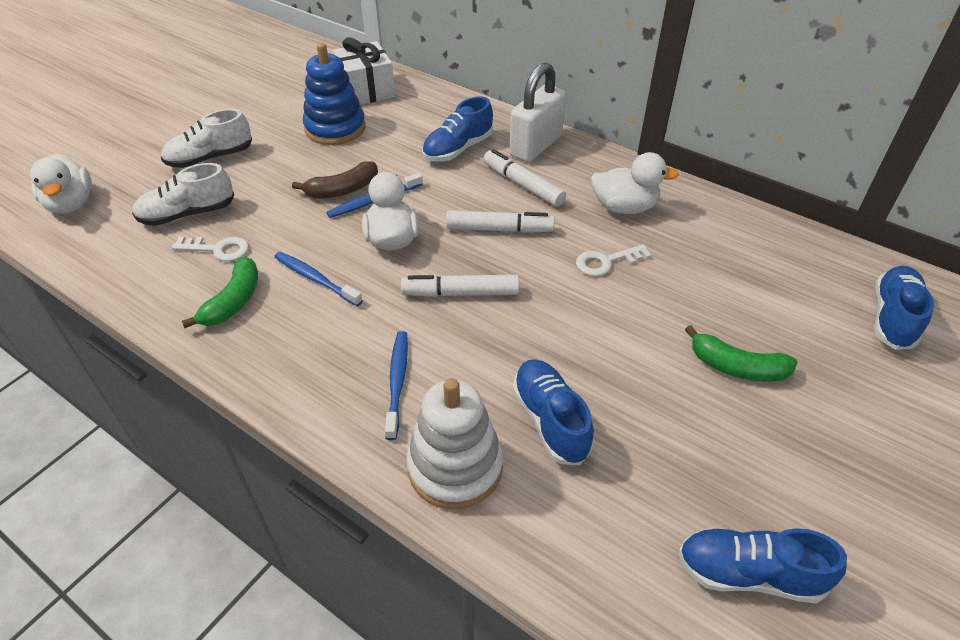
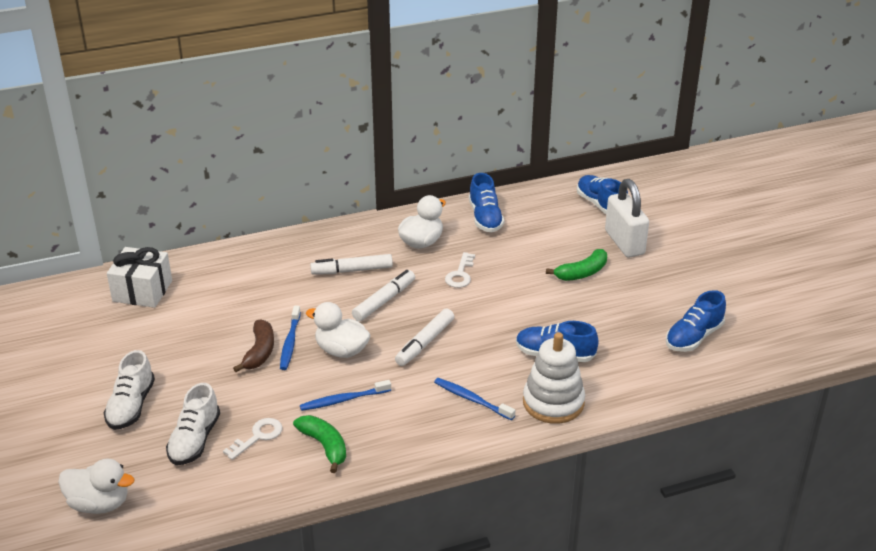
camera: 55 degrees left, 10 degrees down
(335, 128) = (175, 326): blue stacking toy -> none
(458, 149) = (278, 280): blue shoe -> blue shoe (485, 218)
(536, 146) = (317, 245): white padlock -> white padlock (624, 242)

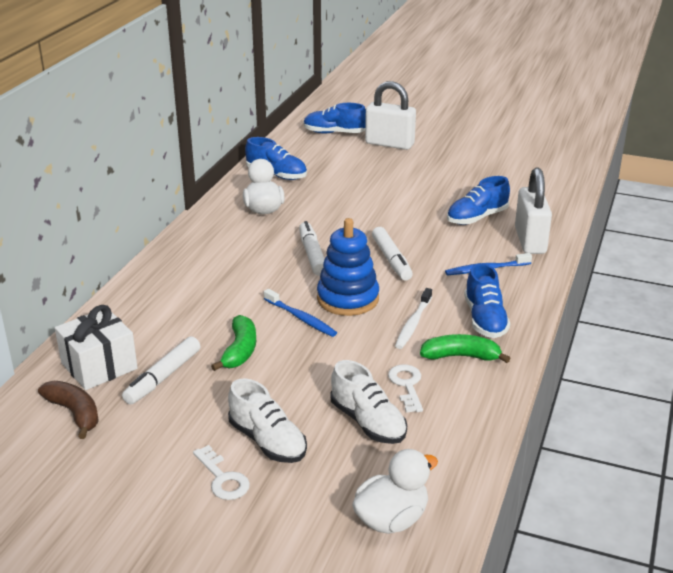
camera: 50 degrees left, 5 degrees down
(260, 352) = (291, 338): brown banana -> brown banana (74, 413)
(341, 350) = (348, 299): white duck -> blue stacking toy
(344, 400) = (413, 323): blue toothbrush -> white toothbrush
(352, 270) = (249, 252): white marker -> white marker (163, 377)
(460, 274) = (329, 212): white key -> white key (223, 478)
(553, 402) = (530, 241): white stacking toy -> white padlock
(582, 273) = (400, 170): green banana -> green banana (240, 350)
(693, 337) = (524, 167): blue shoe -> blue shoe (485, 320)

